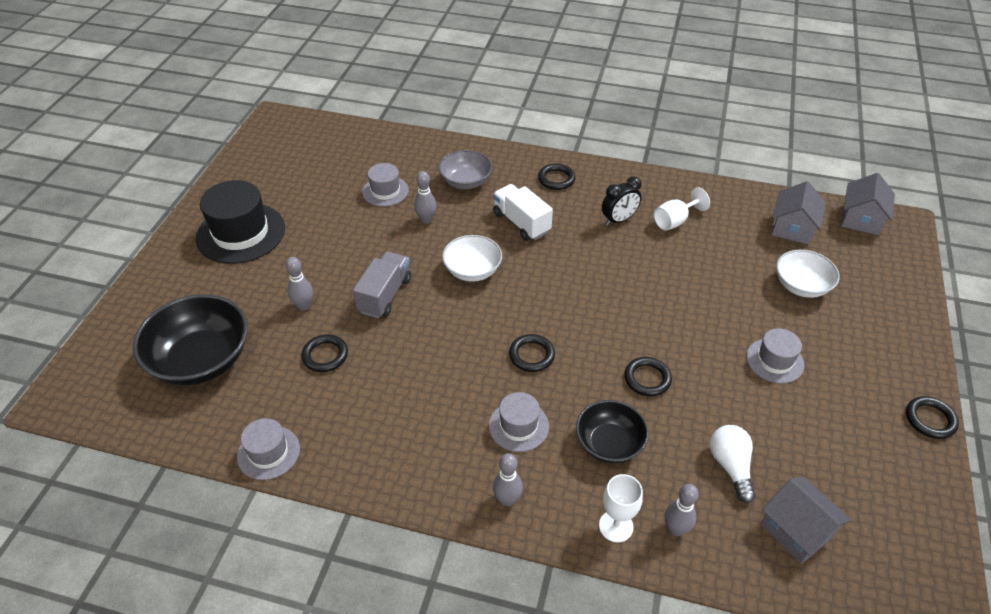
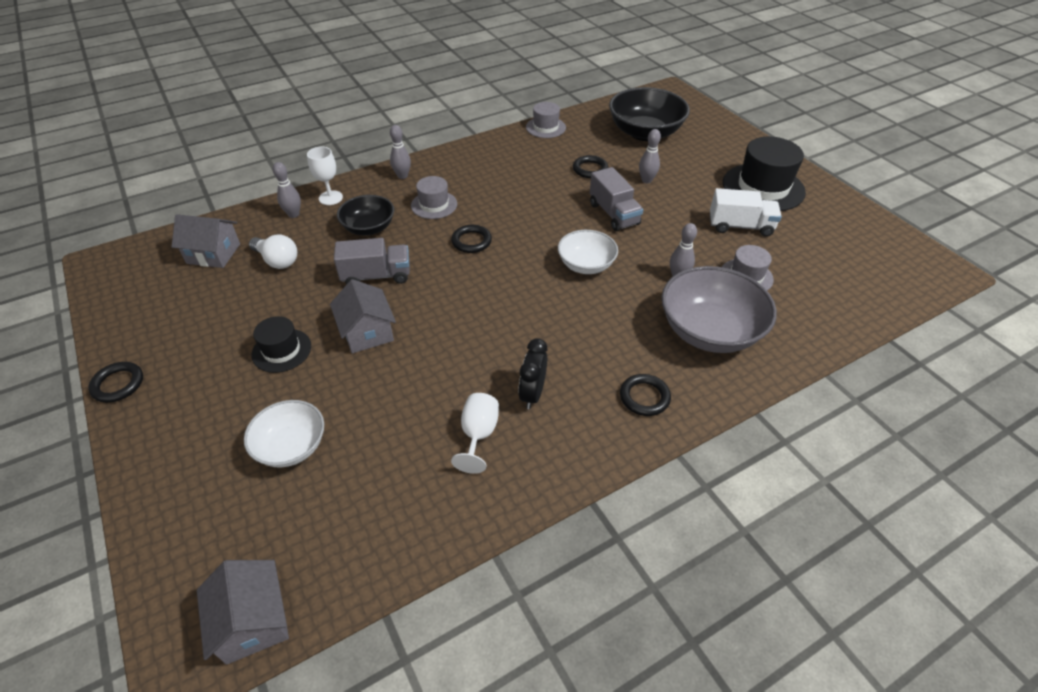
camera: 135 degrees right, 0 degrees up
(465, 182) = (709, 331): grey bowl -> grey bowl, size x1.65
(521, 223) = (608, 327): white truck -> white truck (740, 226)
(647, 379) = (376, 276): black ring -> grey truck
(774, 361) = (281, 350): grey hat -> black hat
(792, 227) = (341, 528): grey house -> grey house (367, 332)

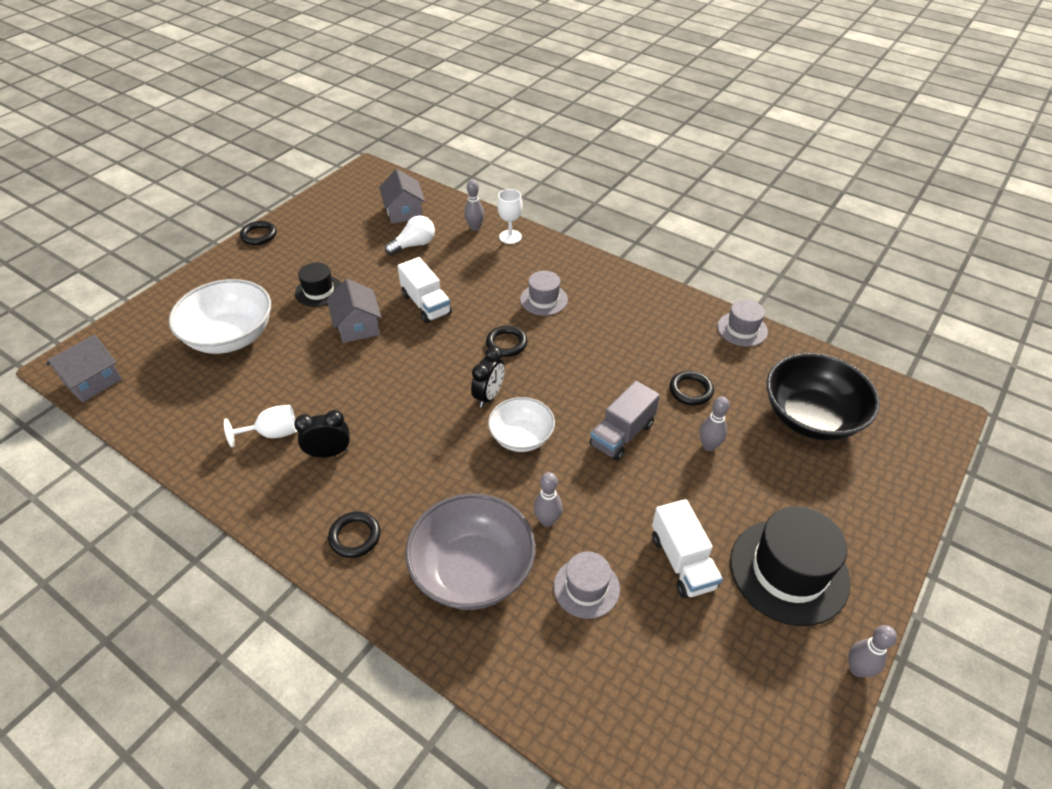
camera: 65 degrees right, 0 degrees up
(277, 260) = (414, 245): white light bulb -> white light bulb turned 135 degrees counterclockwise
(291, 446) = (230, 337): white bowl -> white bowl, size x1.65
(367, 332) = (358, 326): grey house -> grey house turned 60 degrees counterclockwise
(369, 228) = (484, 274): black bowl -> none
(376, 276) = (426, 304): grey truck -> white truck
(402, 176) = (572, 263): grey bowling pin -> grey bowling pin (857, 669)
(528, 269) = (489, 396): none -> black clock

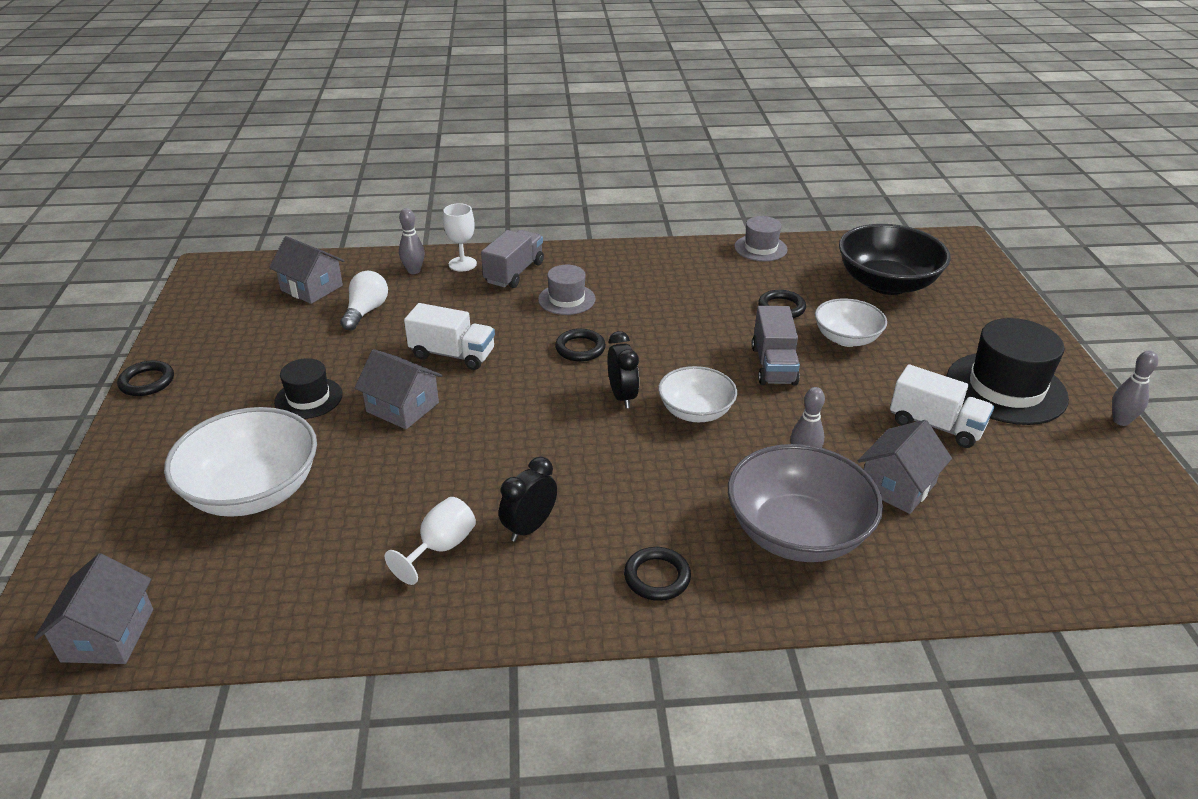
camera: 40 degrees left, 10 degrees down
(534, 260) = (514, 273): none -> grey truck
(586, 587) = (897, 486): grey hat -> grey house
(709, 446) = (846, 338): grey bowling pin -> white bowl

